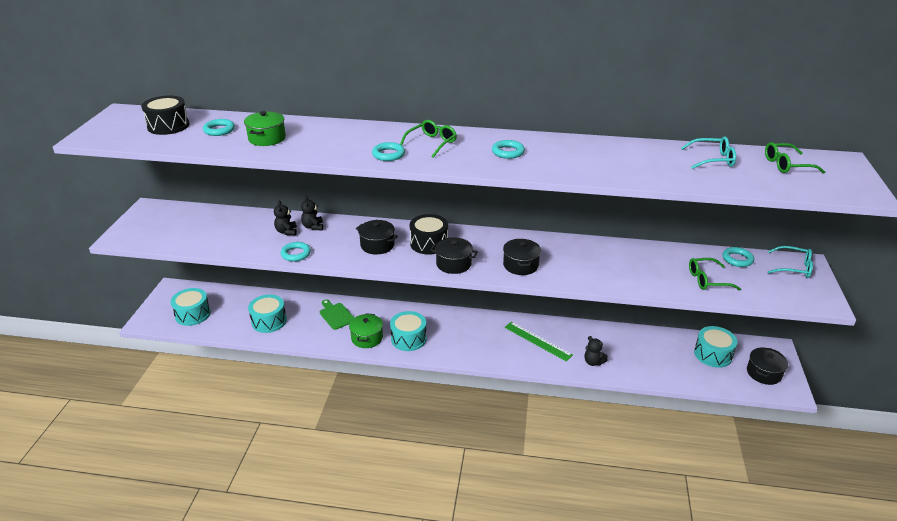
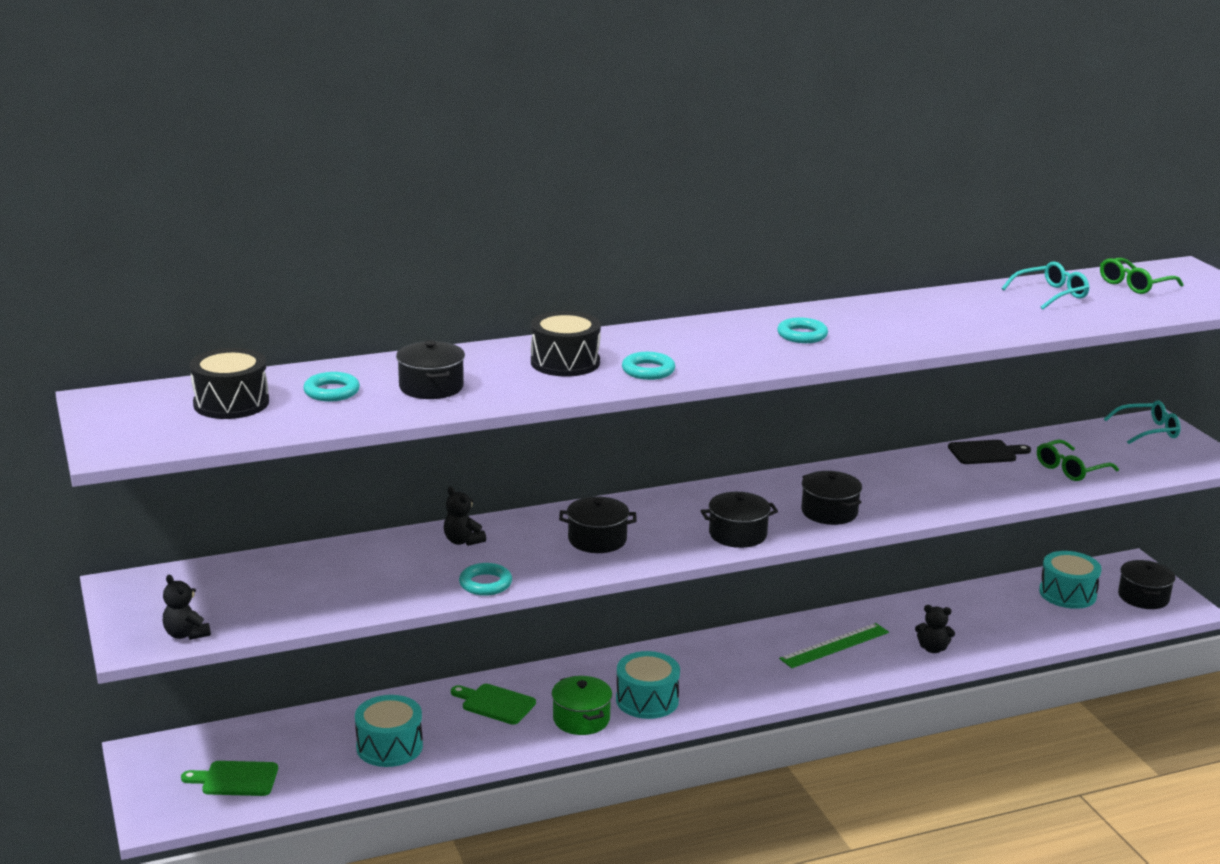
camera: 30 degrees left, 10 degrees down
(193, 314) = (235, 779): turquoise drum -> green cutting board
(267, 138) = (431, 387): green pot -> black pot
(286, 231) = (428, 558): black teddy bear -> black teddy bear (186, 634)
(429, 243) = (670, 518): black drum -> black drum (565, 362)
(431, 143) = (685, 345): green glasses -> none
(537, 341) = (834, 645): green ruler -> green ruler turned 45 degrees counterclockwise
(661, 253) = (985, 453): none -> black cutting board
(737, 259) = (1079, 437): turquoise ring -> none

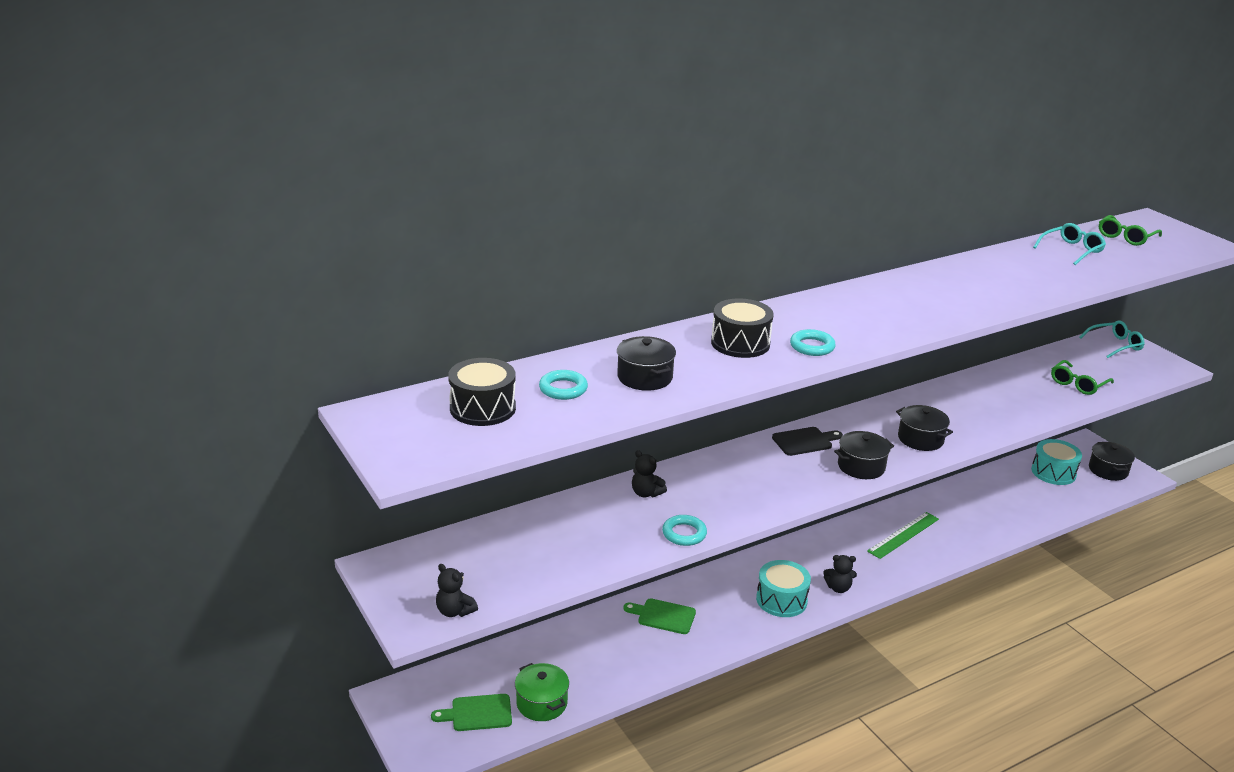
camera: 10 degrees left, 5 degrees up
(389, 746) = (593, 666): turquoise drum -> none
(581, 719) = (737, 623): green pot -> green pot (541, 703)
(597, 540) = (754, 482): black pot -> none
(802, 335) = (910, 302): turquoise ring -> none
(932, 649) = (977, 530): black teddy bear -> black teddy bear (838, 588)
(985, 453) = (1009, 374): black cutting board -> black cutting board (805, 441)

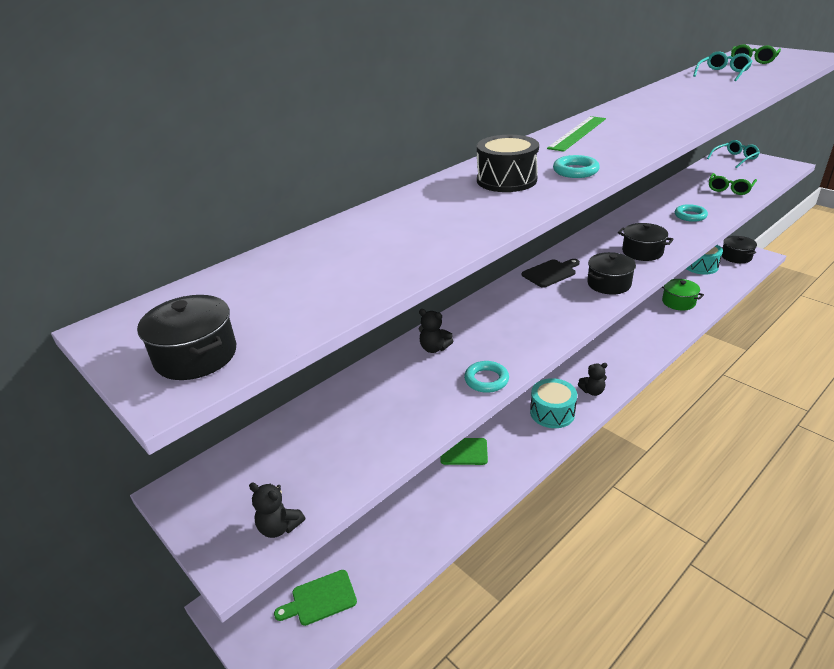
camera: 10 degrees left, 5 degrees up
(482, 408) = (261, 292): black drum -> none
(541, 703) = (379, 570): green pot -> green pot (678, 302)
(563, 389) = (347, 254): turquoise ring -> turquoise ring (690, 216)
(645, 377) = (430, 226): black pot -> black pot (196, 356)
(903, 535) = (620, 336): green ruler -> green ruler (577, 133)

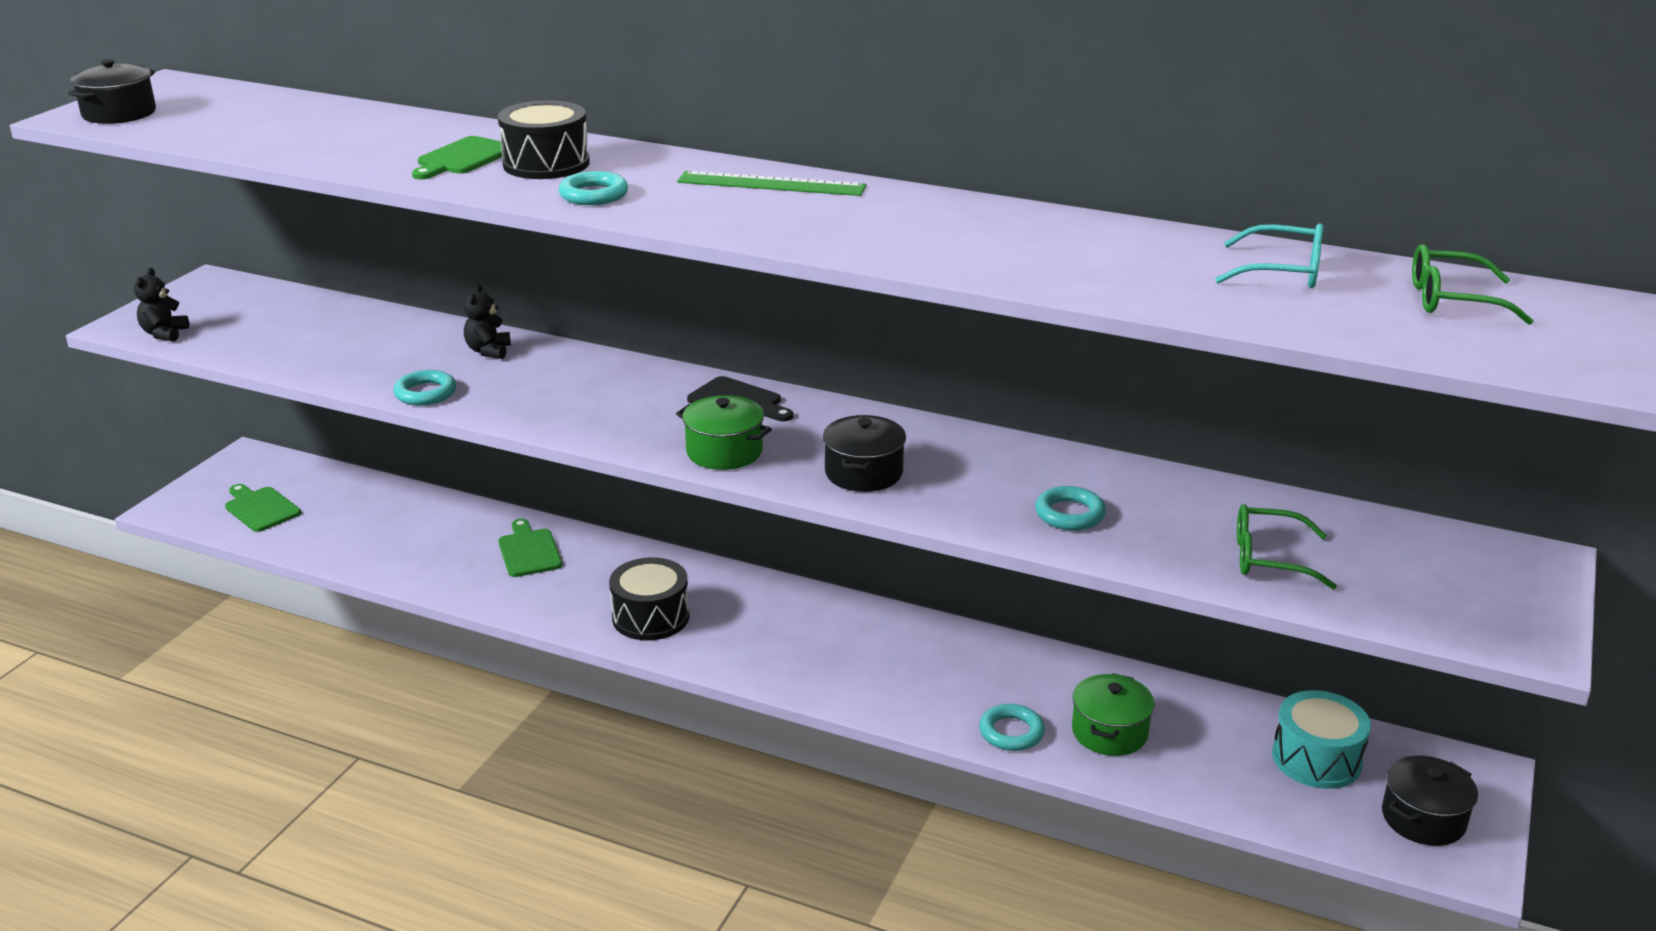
camera: 65 degrees right, 5 degrees down
(476, 203) = (463, 158): none -> green cutting board
(552, 412) = (651, 617): turquoise drum -> black drum
(592, 391) = (727, 650): black teddy bear -> none
(609, 284) = (724, 452): black pot -> green pot
(675, 324) = (1011, 732): none -> turquoise ring
(734, 159) = (1499, 564): turquoise glasses -> none

